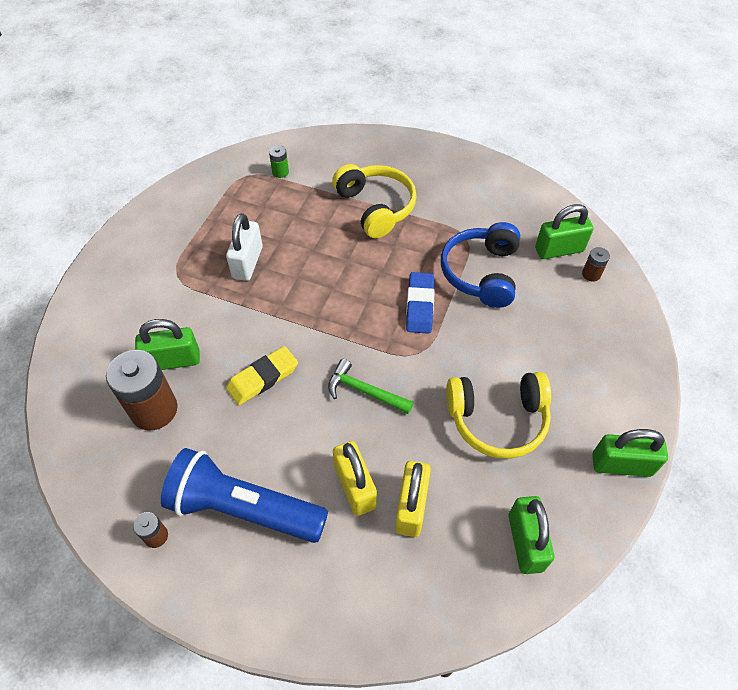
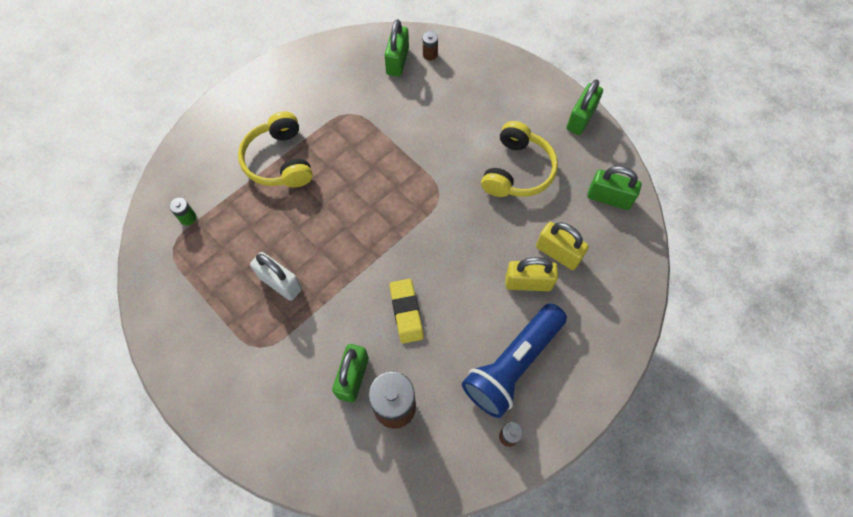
camera: 65 degrees left, 10 degrees up
(365, 391) = (454, 244): green hammer -> none
(376, 207) = (279, 161): yellow headphones -> yellow headphones turned 105 degrees counterclockwise
(419, 305) = (397, 174): blue eraser -> none
(481, 273) = (390, 120): blue headphones -> none

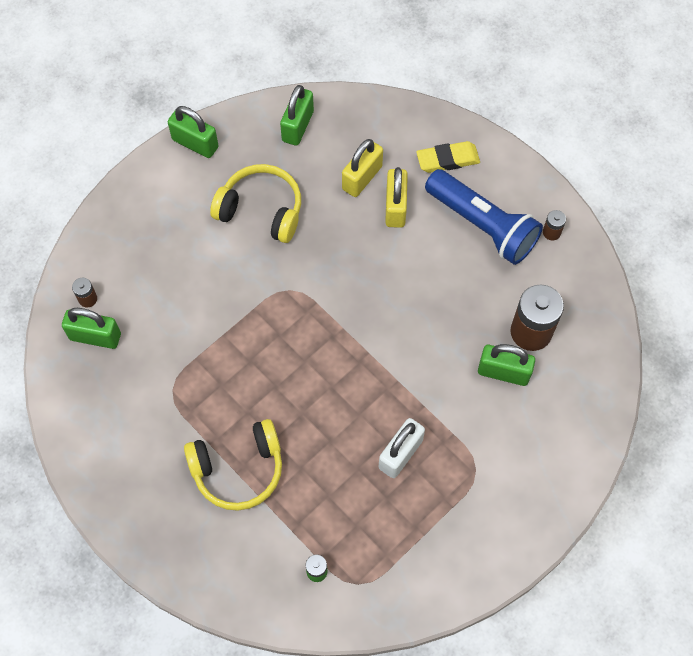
camera: 90 degrees left, 0 degrees up
(406, 312) = (431, 322): yellow eraser -> yellow eraser (447, 160)

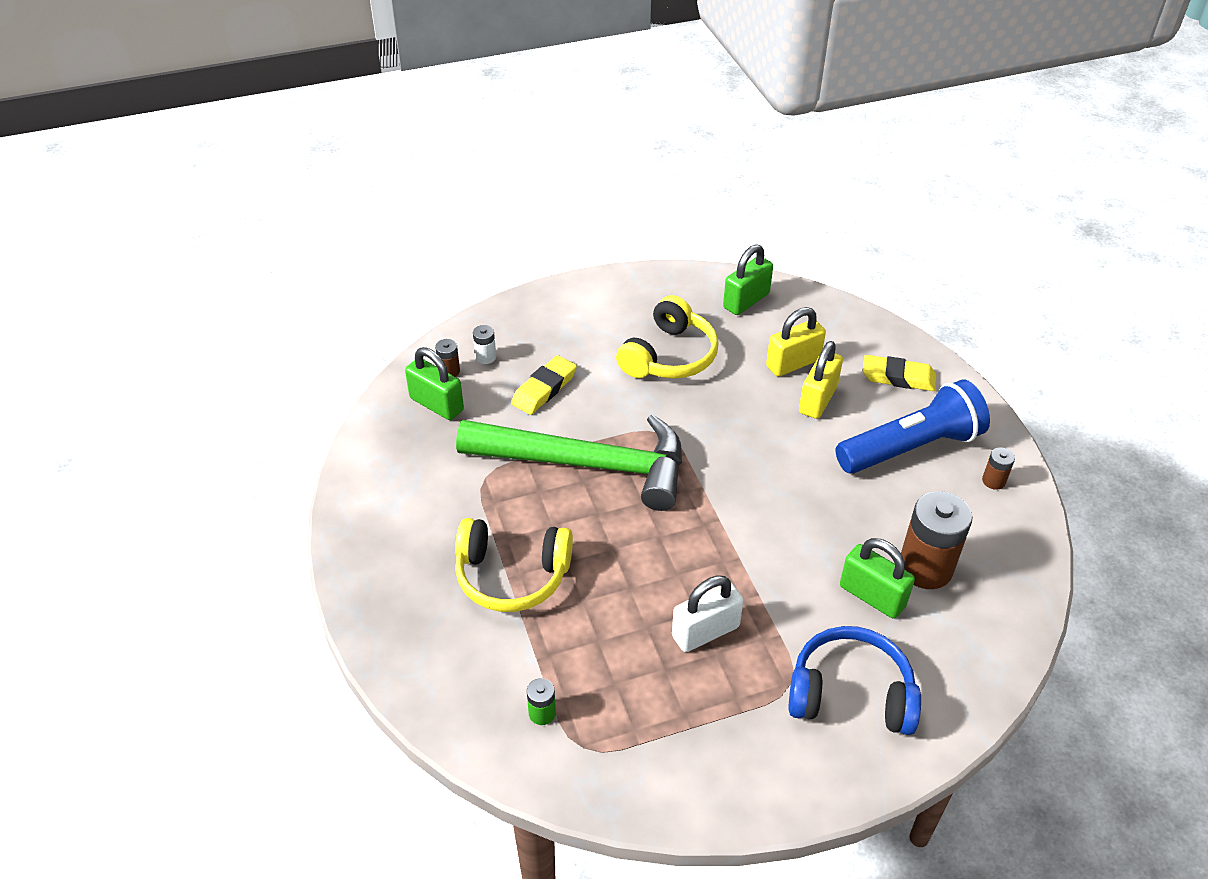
camera: 25 degrees right, 20 degrees down
(110, 272) = (485, 357): none -> white battery
(176, 285) = (544, 389): none -> yellow eraser
(195, 143) = (632, 283): green padlock -> none
(245, 344) = (586, 464): none -> green hammer
(261, 210) = (669, 356): yellow headphones -> yellow headphones turned 75 degrees clockwise
(482, 226) = (911, 448): blue flashlight -> blue flashlight turned 90 degrees counterclockwise
(519, 459) = (850, 693): none -> blue headphones

